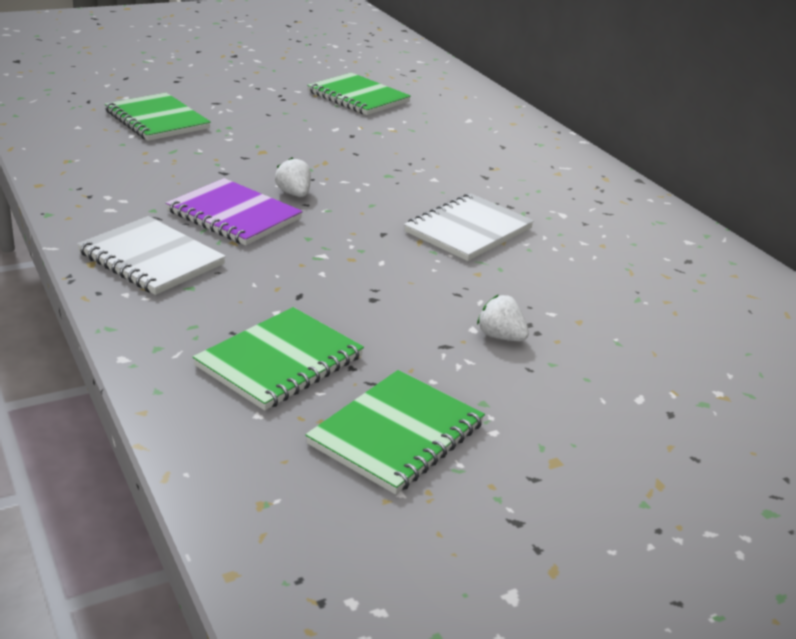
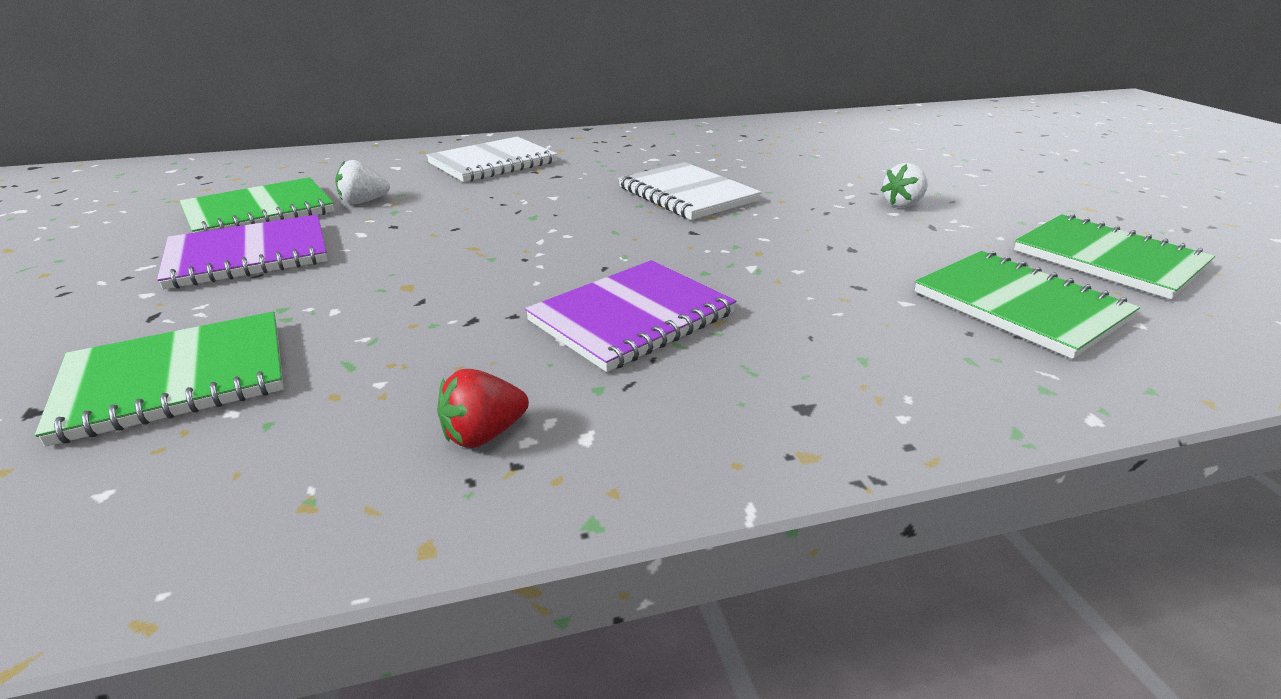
camera: 75 degrees left, 0 degrees up
(112, 187) = (484, 434): none -> red strawberry
(151, 259) = (781, 391): white notebook -> white notebook (493, 163)
(292, 107) = (249, 255): none -> purple notebook
(294, 194) = (570, 272): white strawberry -> white strawberry (363, 202)

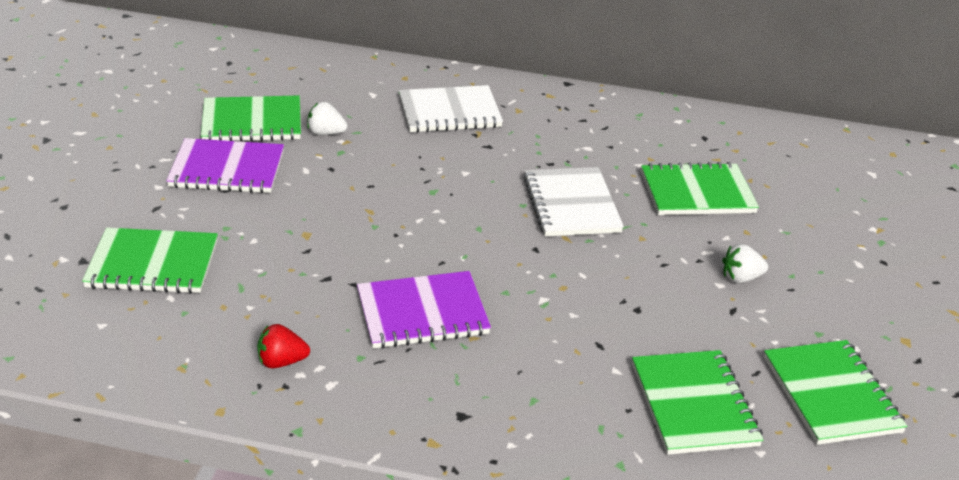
camera: 25 degrees right, 5 degrees up
(785, 164) = (697, 193): none -> green notebook

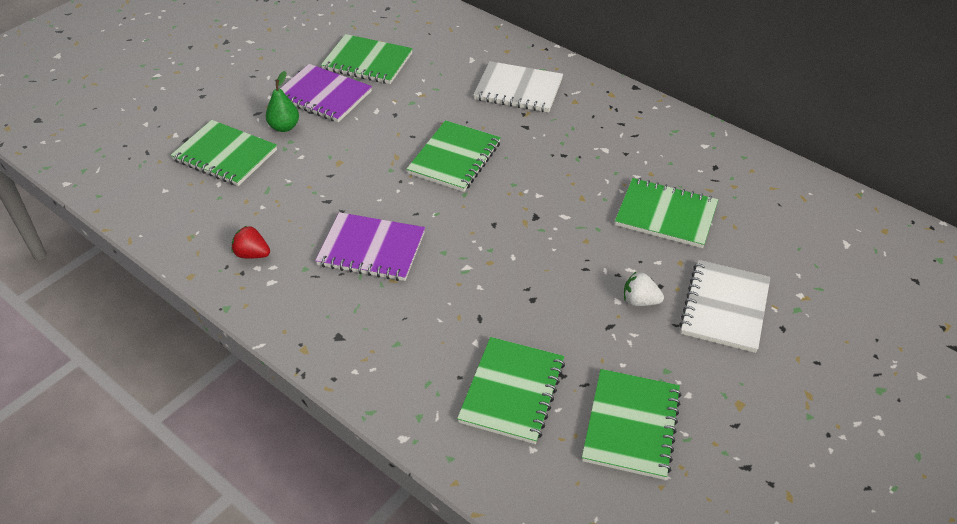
camera: 30 degrees right, 10 degrees up
(205, 214) = (284, 127): none -> green pear
(326, 133) = (412, 84): white strawberry -> none
(437, 196) = (454, 158): none -> green notebook
(571, 205) = (551, 195): white notebook -> white notebook (724, 308)

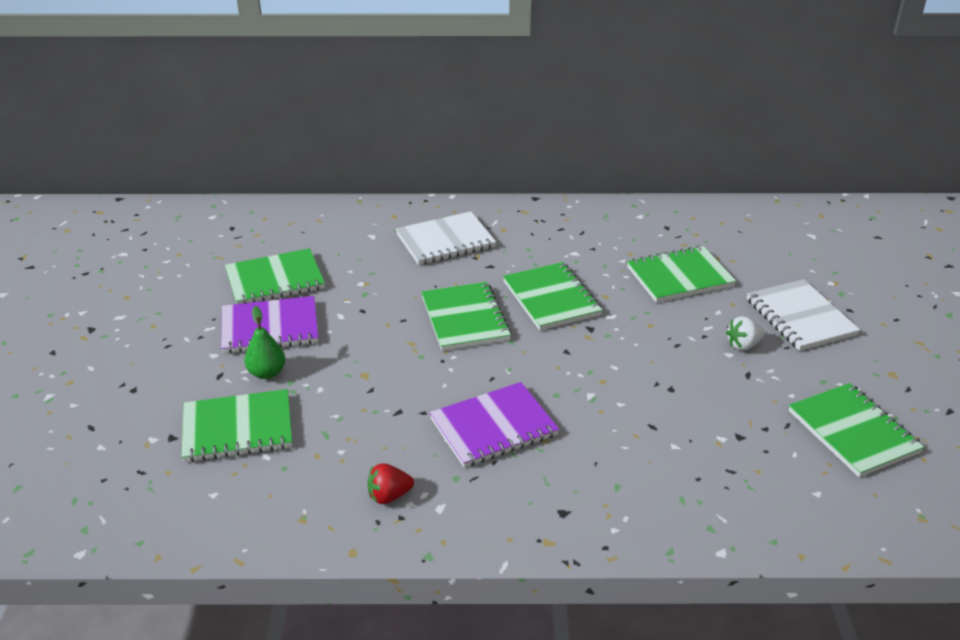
camera: 40 degrees left, 10 degrees down
(512, 391) = (748, 463): green notebook -> green notebook (551, 298)

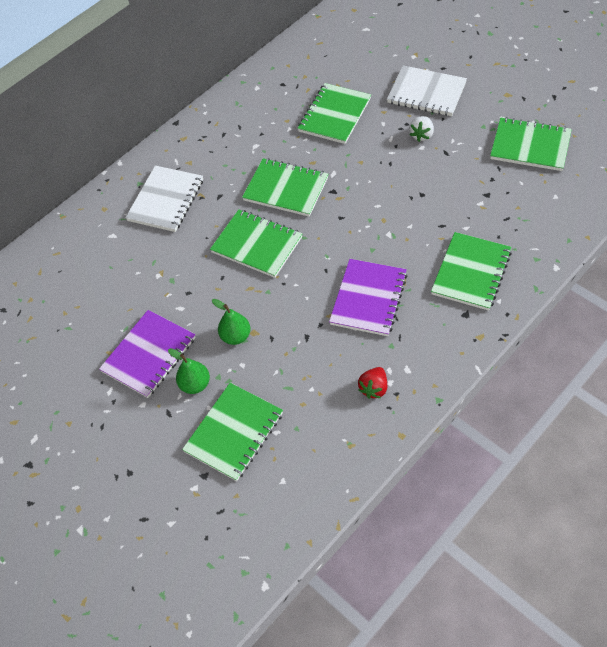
camera: 40 degrees left, 20 degrees up
(275, 280) = (98, 321): green notebook -> green notebook (471, 272)
(347, 366) = (236, 336): none -> green pear

